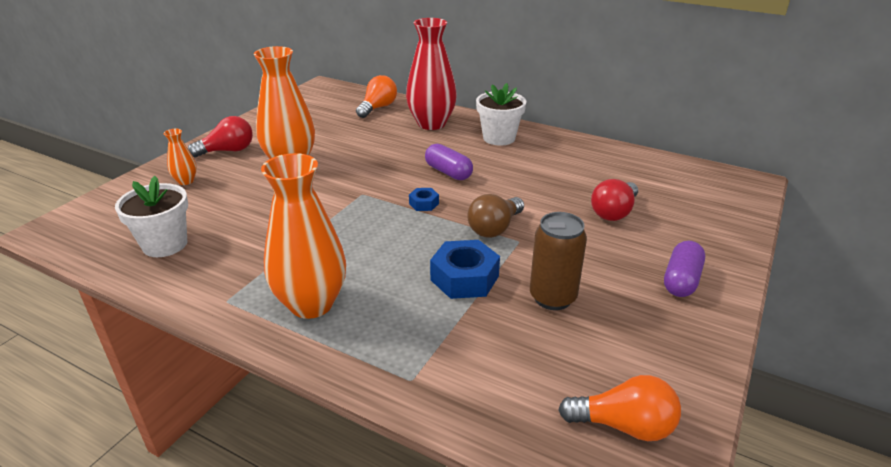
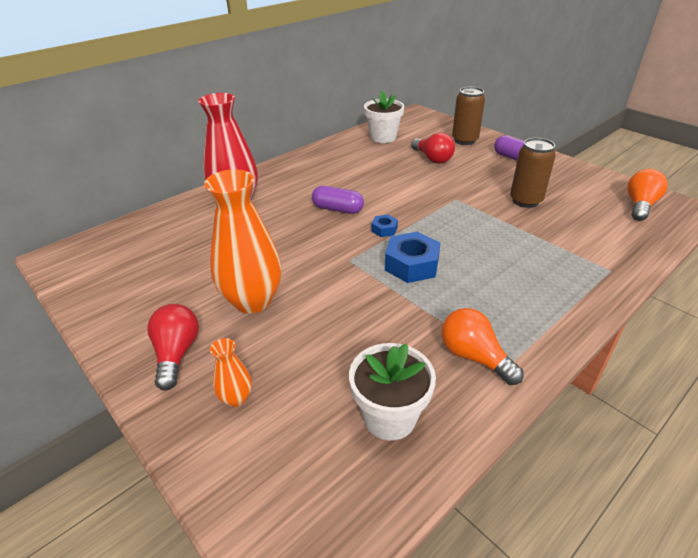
camera: 70 degrees left, 5 degrees up
(311, 304) = (520, 308): orange vase -> none
(378, 108) = (167, 226): orange light bulb -> orange light bulb (474, 357)
(448, 172) = (337, 209): purple capsule -> purple capsule turned 45 degrees clockwise
(464, 278) = (497, 229): blue nut -> blue nut (411, 264)
(494, 228) = (435, 205): brown light bulb -> none
(499, 138) = (293, 176): white flower pot -> white flower pot (383, 137)
(698, 231) = (464, 140): none -> brown can

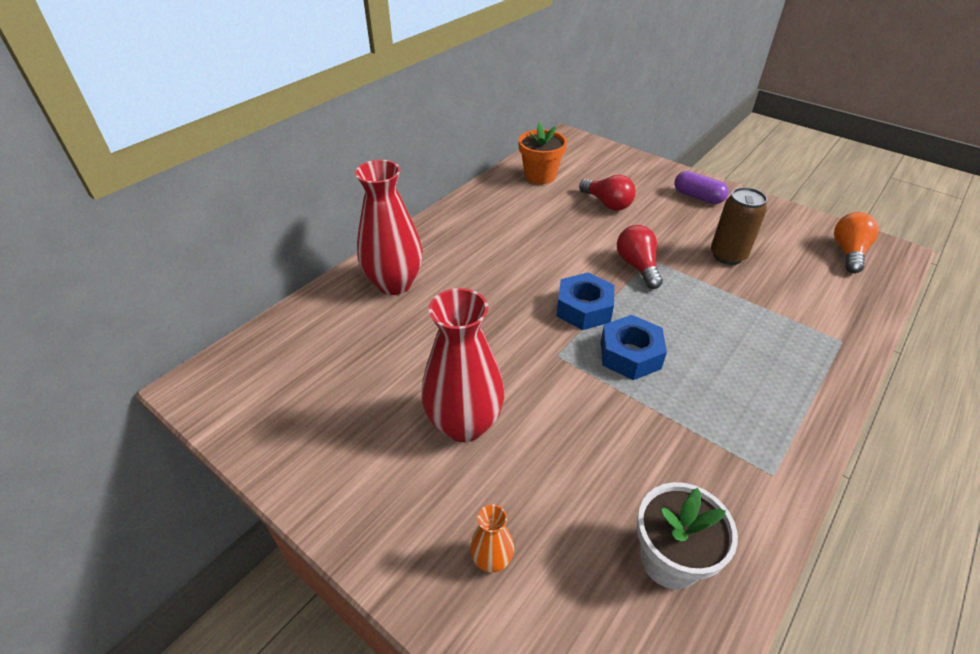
camera: 10 degrees left, 5 degrees up
(176, 354) = (399, 508): red light bulb -> red light bulb (637, 266)
(252, 301) = (464, 424): orange vase -> red vase
(337, 209) = (520, 284): purple capsule -> none
(383, 137) = (540, 176): white flower pot -> orange flower pot
(384, 229) = (584, 309): blue nut -> blue nut, size x1.94
(464, 140) = (635, 175): brown can -> none
(474, 357) = (735, 470): orange light bulb -> none

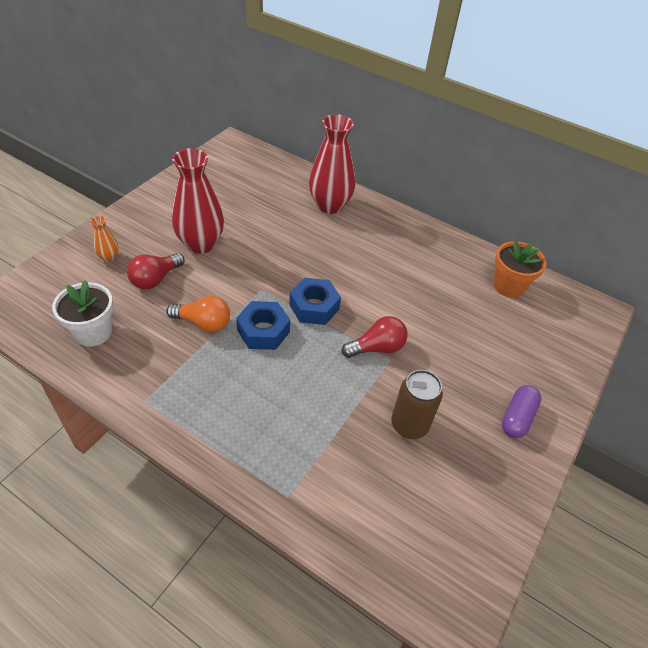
camera: 80 degrees right, 5 degrees up
(607, 203) = (475, 334): red light bulb -> red light bulb (155, 279)
(848, 252) = (444, 557): orange light bulb -> orange light bulb (203, 323)

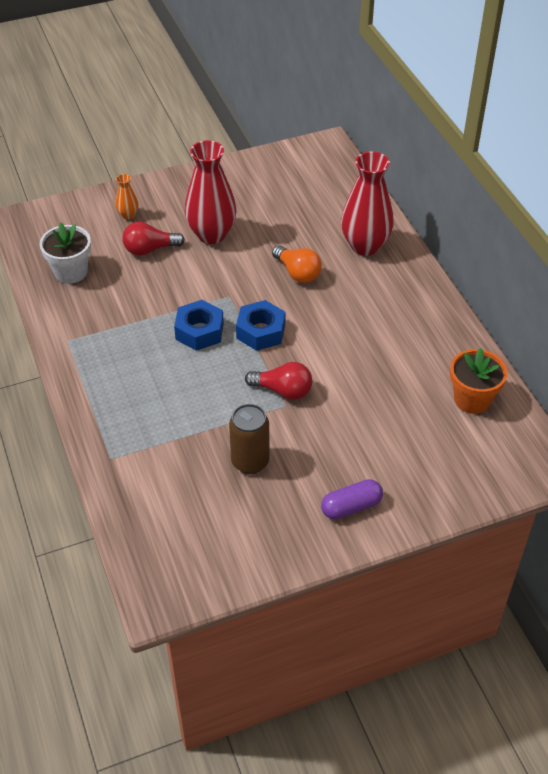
camera: 40 degrees right, 0 degrees up
(203, 323) = (157, 303): orange light bulb -> orange light bulb (297, 273)

